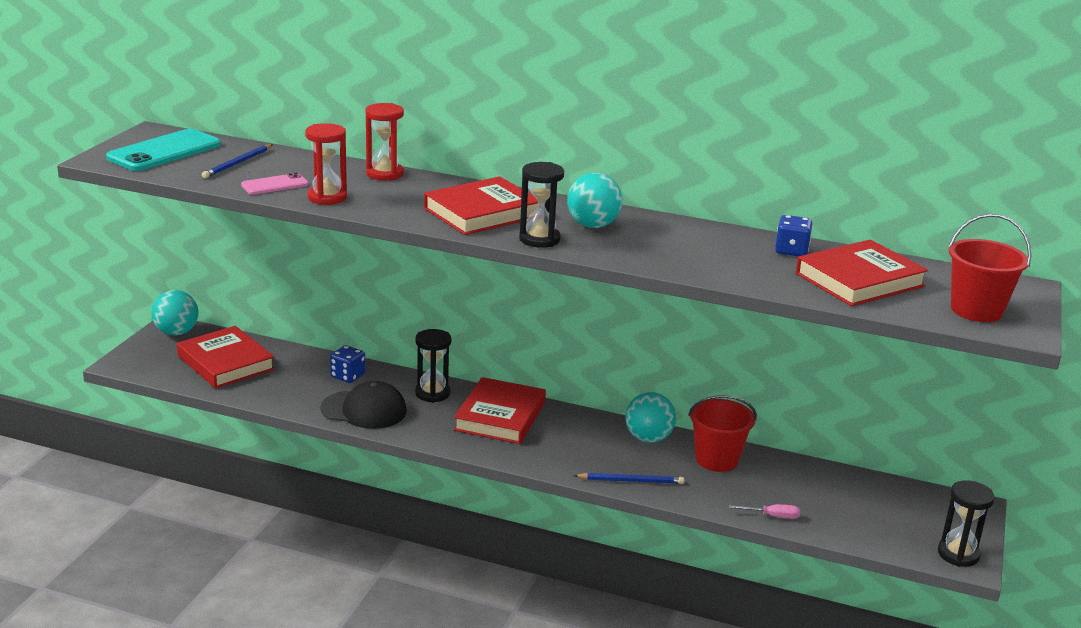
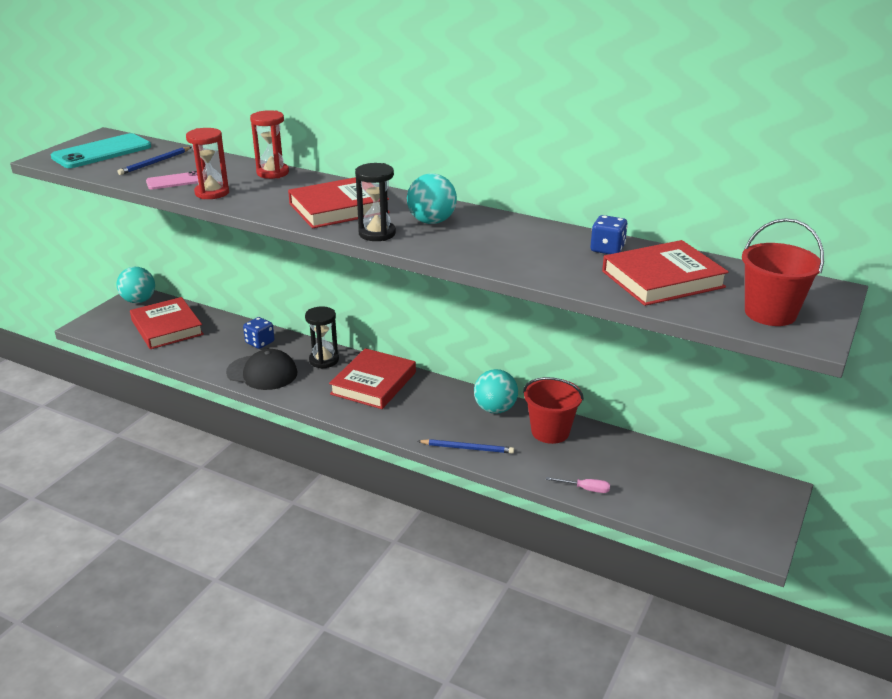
camera: 10 degrees right, 5 degrees up
(958, 554) = (752, 538): black hourglass -> none

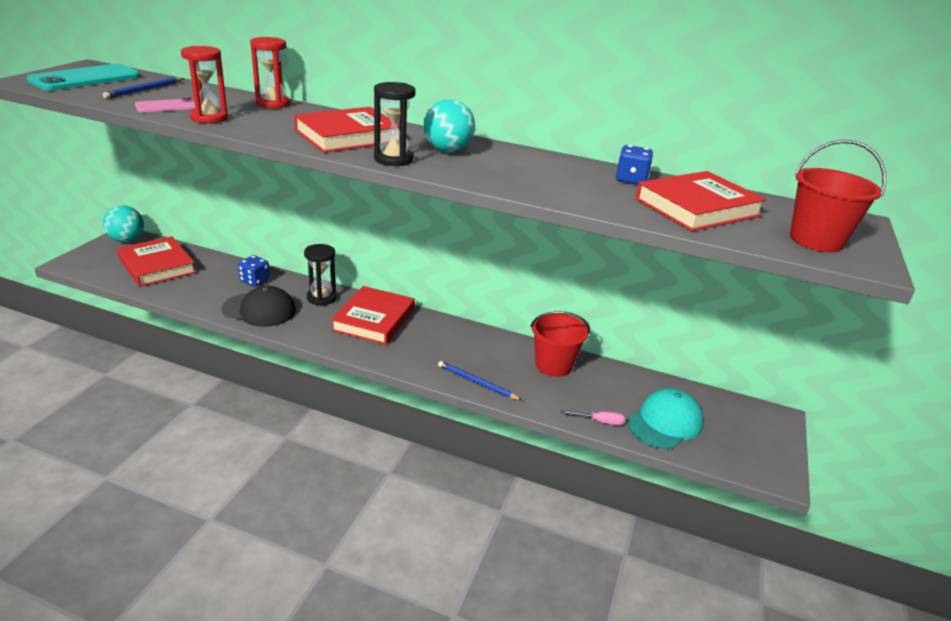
camera: 10 degrees left, 0 degrees up
(467, 448) = (477, 383): blue pencil -> blue pencil turned 150 degrees counterclockwise
(495, 409) = (497, 344): turquoise ball -> none
(654, 492) = (665, 422): none -> turquoise cap

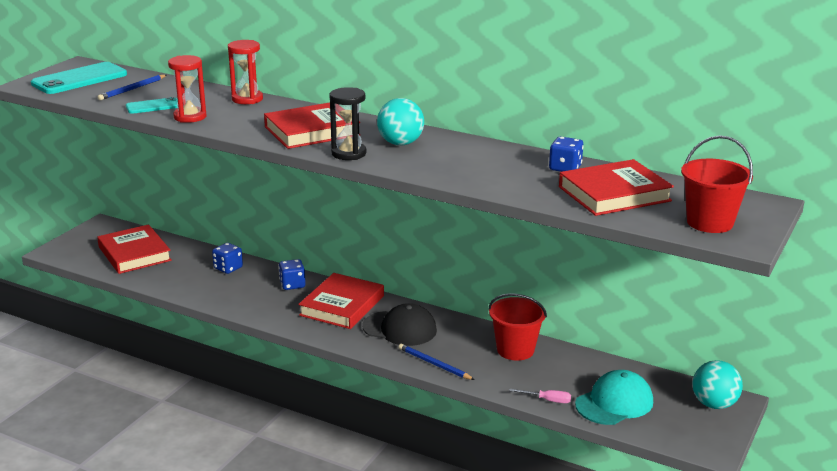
camera: 10 degrees right, 5 degrees down
(127, 240) = (105, 228): turquoise ball -> turquoise ball (714, 404)
(167, 106) = (153, 106): pink phone -> turquoise phone
(259, 310) = (231, 296): black cap -> black cap (400, 328)
(321, 298) = (292, 285): black hourglass -> blue dice

